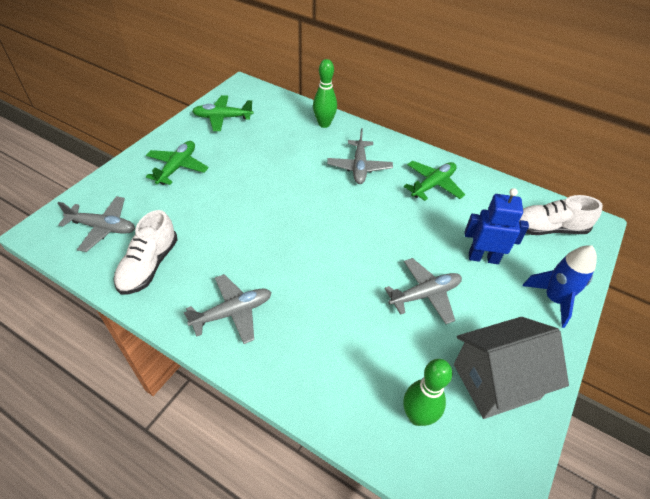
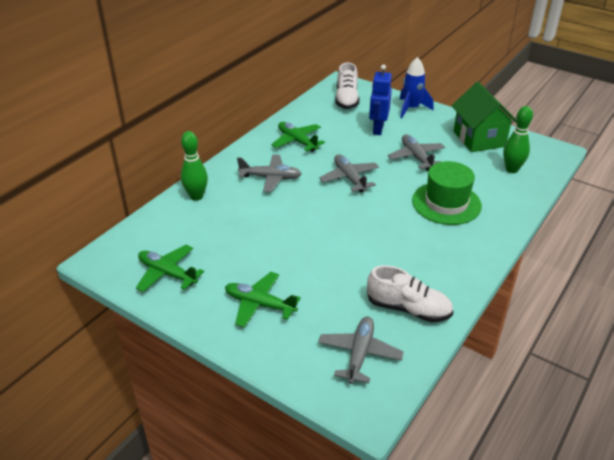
camera: 85 degrees left, 10 degrees down
(222, 118) = (167, 273): green plane -> green plane turned 120 degrees clockwise
(233, 312) = (451, 251): grey plane -> grey plane (349, 178)
(325, 318) = (446, 203): none -> green hat
(495, 381) = (479, 139): grey house -> green house

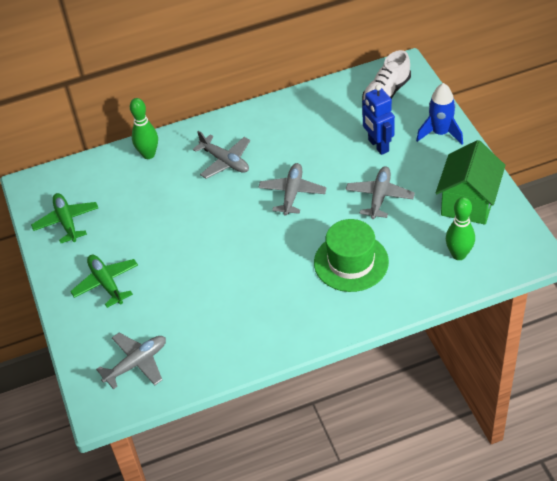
camera: 40 degrees right, 10 degrees up
(297, 141) = (287, 128): green plane -> none
(377, 129) = (378, 146): blue robot -> blue robot turned 75 degrees counterclockwise
(408, 309) = (209, 347): white shoe -> none

